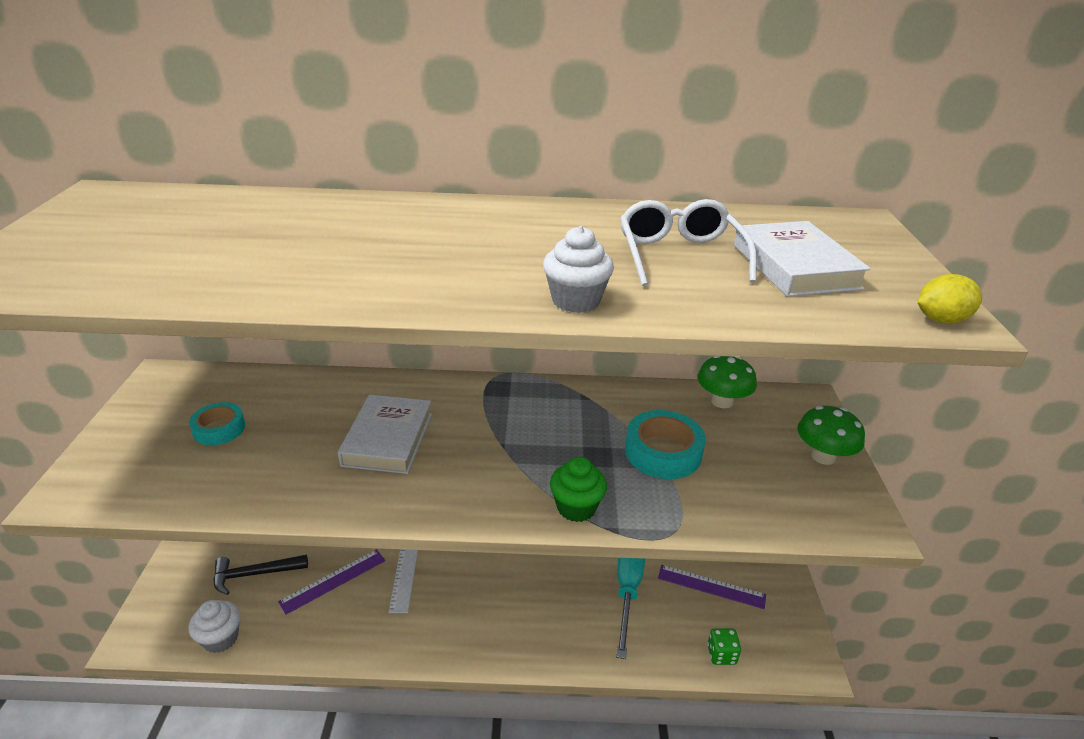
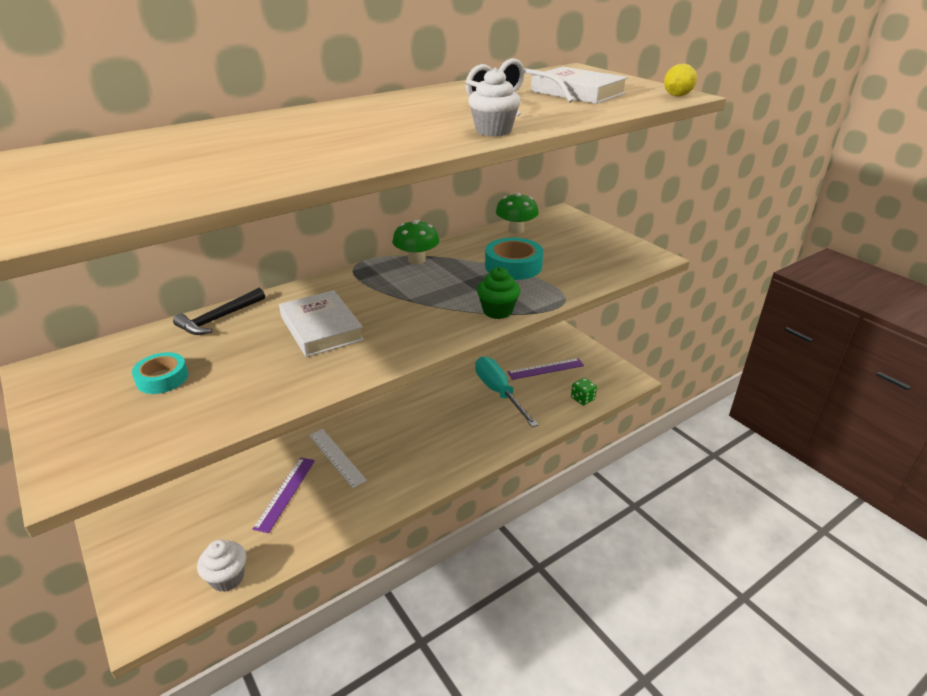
camera: 35 degrees left, 0 degrees up
(255, 574) = (209, 524): black hammer -> black hammer (219, 318)
(823, 456) = (598, 236): green mushroom -> green mushroom (416, 260)

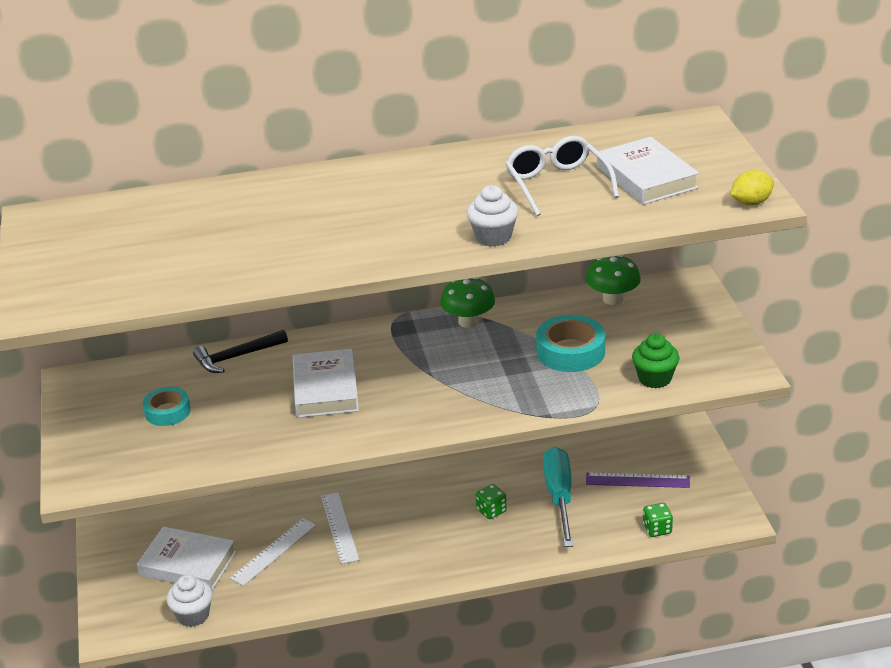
camera: 25 degrees right, 0 degrees up
(205, 527) = (188, 564): none -> white book
(285, 493) = (273, 551): purple ruler -> white ruler
(454, 414) = (491, 511): none -> green dice
(497, 311) = (511, 406): green cupcake -> green cupcake (654, 379)

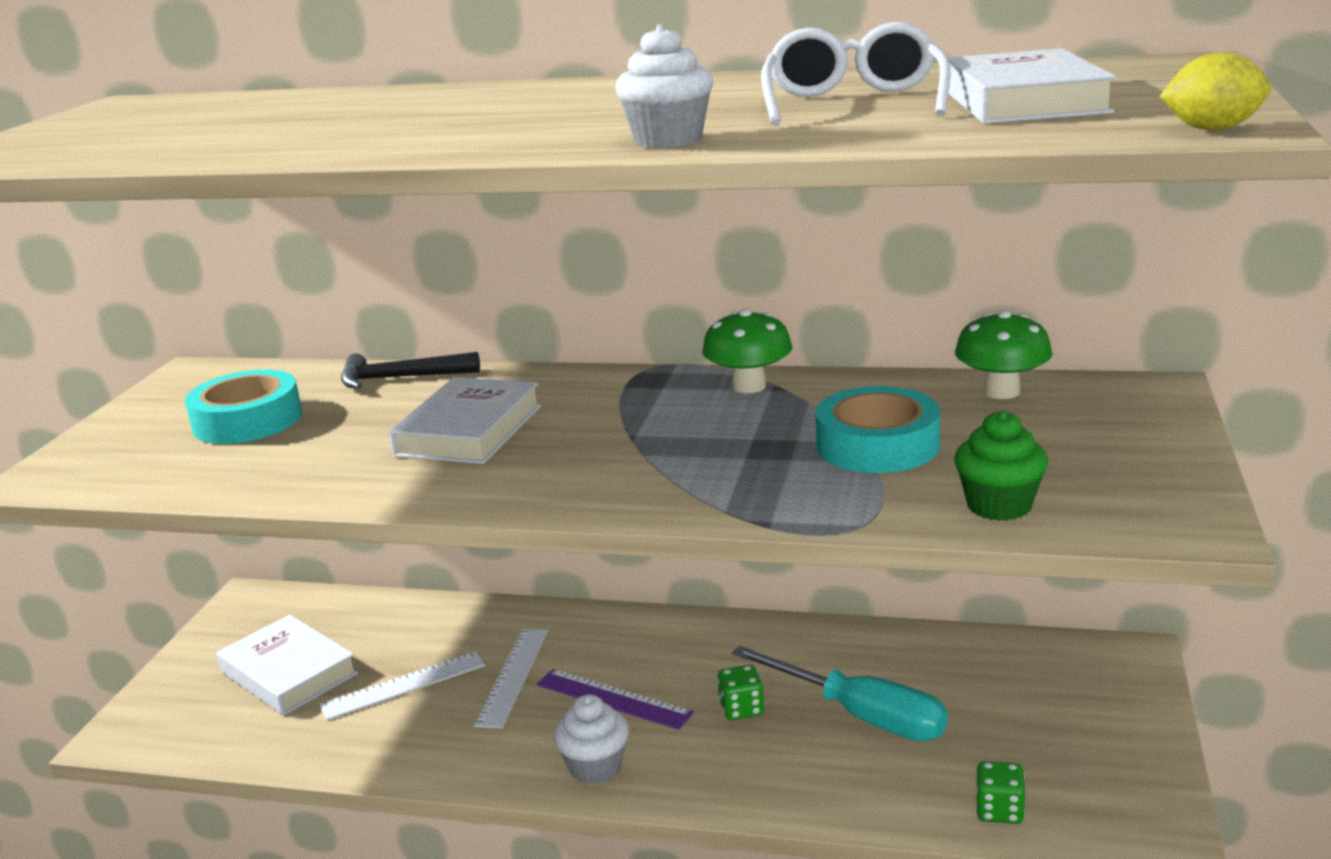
camera: 25 degrees right, 10 degrees down
(167, 411) = (247, 420): turquoise tape -> turquoise tape, size x1.55
(193, 615) = (231, 742): white cupcake -> white cupcake (595, 767)
(559, 497) = (861, 715): turquoise screwdriver -> turquoise screwdriver turned 105 degrees clockwise
(637, 480) = (1006, 722): purple ruler -> purple ruler (613, 698)

